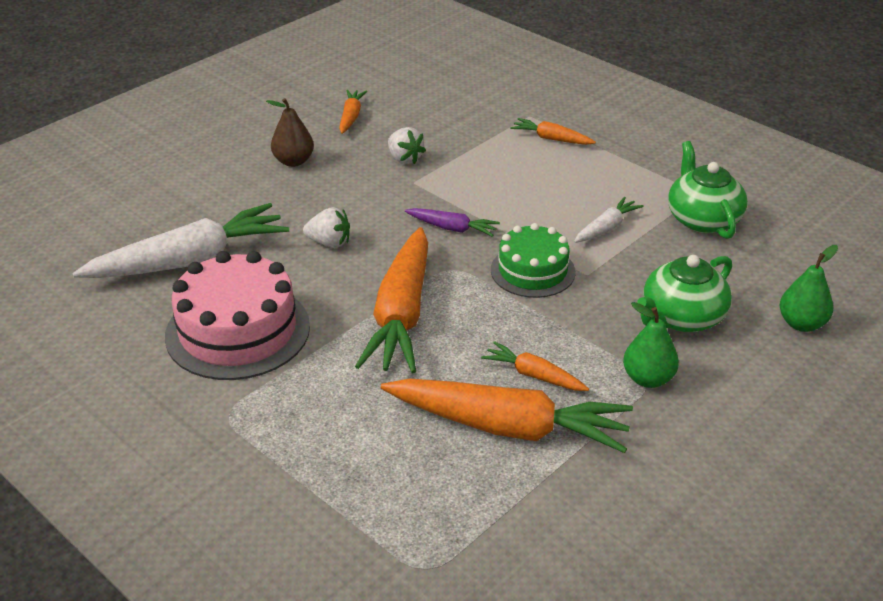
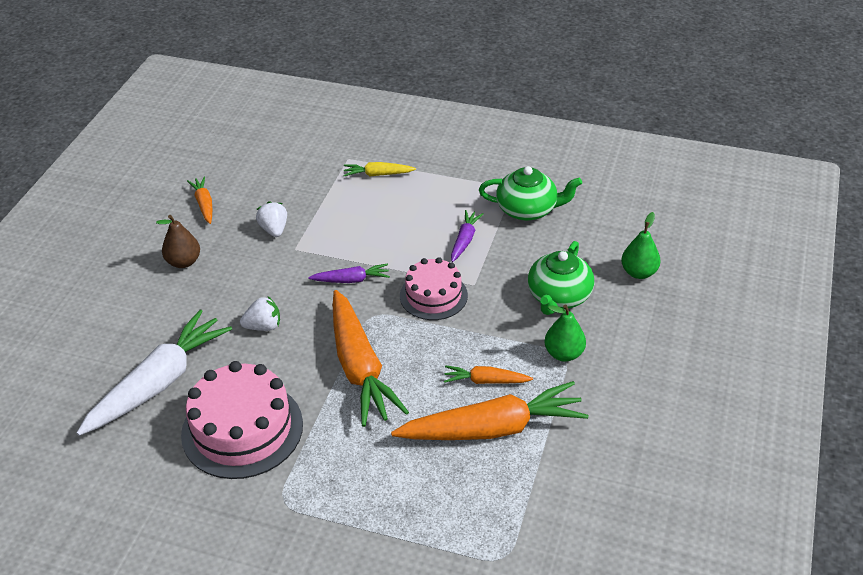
camera: 25 degrees left, 5 degrees up
(404, 159) = (274, 230): white strawberry -> white strawberry turned 135 degrees counterclockwise
(532, 271) = (433, 295): green cake -> pink cake
(551, 139) = (378, 174): orange carrot -> yellow carrot
(606, 228) = (464, 240): white carrot -> purple carrot
(702, 219) = (528, 209): green teapot -> green teapot turned 135 degrees clockwise

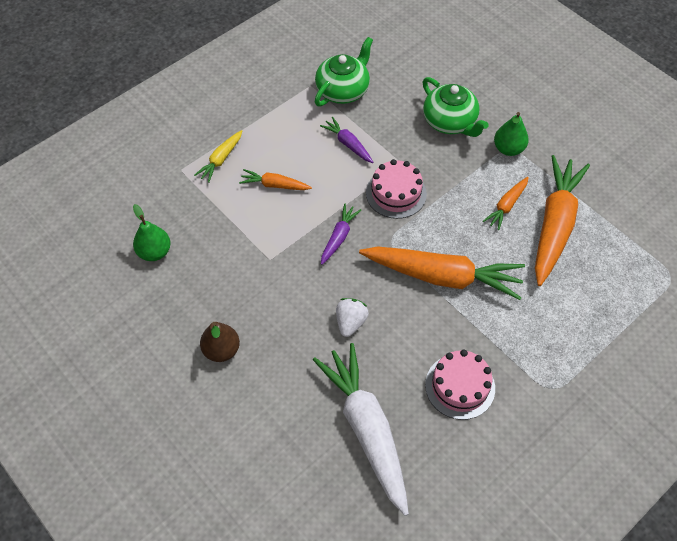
camera: 60 degrees left, 15 degrees up
(204, 204) = (152, 302): orange carrot -> orange carrot (275, 185)
(242, 429) = (460, 386): pink cake -> pink cake, size x0.63
(274, 230) = (232, 263): white strawberry -> none
(639, 272) = (457, 67): green pear -> green pear (155, 252)

